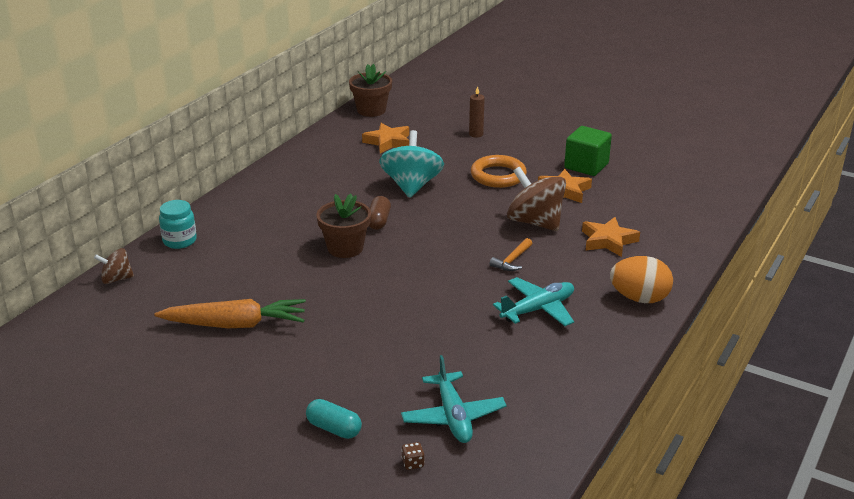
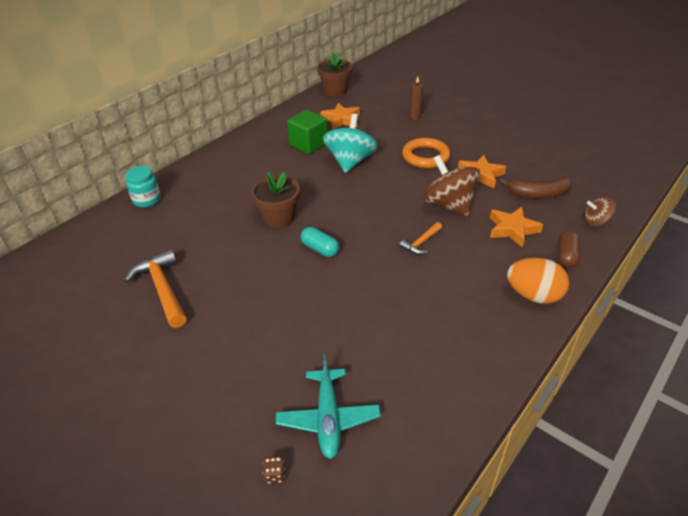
camera: 10 degrees right, 10 degrees up
(116, 279) = (83, 233): brown spinning top -> brown spinning top (595, 222)
(235, 325) = (162, 289): orange carrot -> orange hammer
(334, 429) = (212, 419): turquoise capsule -> turquoise capsule (320, 249)
(378, 221) = (314, 193): brown capsule -> brown capsule (566, 256)
(538, 309) = (435, 299): turquoise plane -> none
(586, 166) = (504, 152): green cube -> green cube (308, 144)
(631, 205) = (538, 194): none -> brown banana

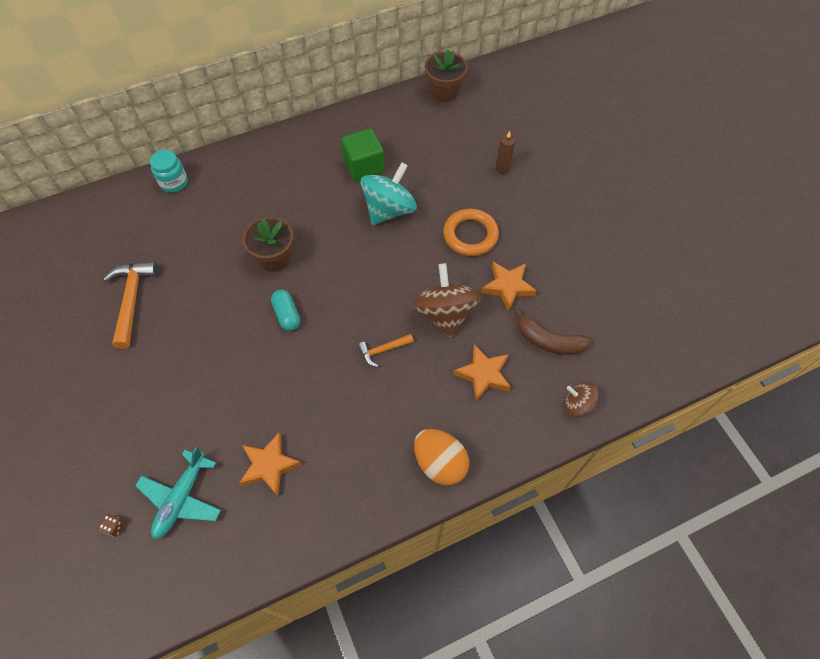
camera: 25 degrees right, 20 degrees up
(341, 120) = (421, 142): orange star -> orange star (269, 466)
(566, 256) = (509, 433): brown capsule -> none

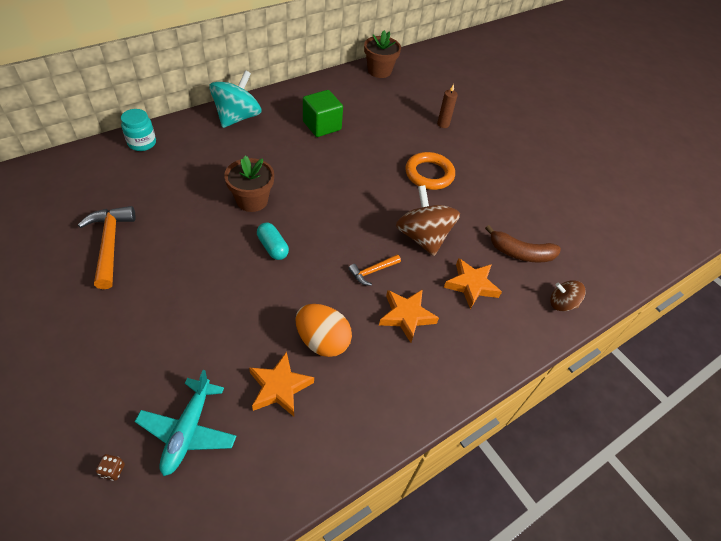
camera: 15 degrees left, 10 degrees down
(389, 209) = (352, 157): turquoise spinning top -> turquoise spinning top (237, 117)
(440, 463) = (451, 367): orange egg -> orange egg (322, 341)
(508, 287) = (473, 212): orange star -> orange star (406, 316)

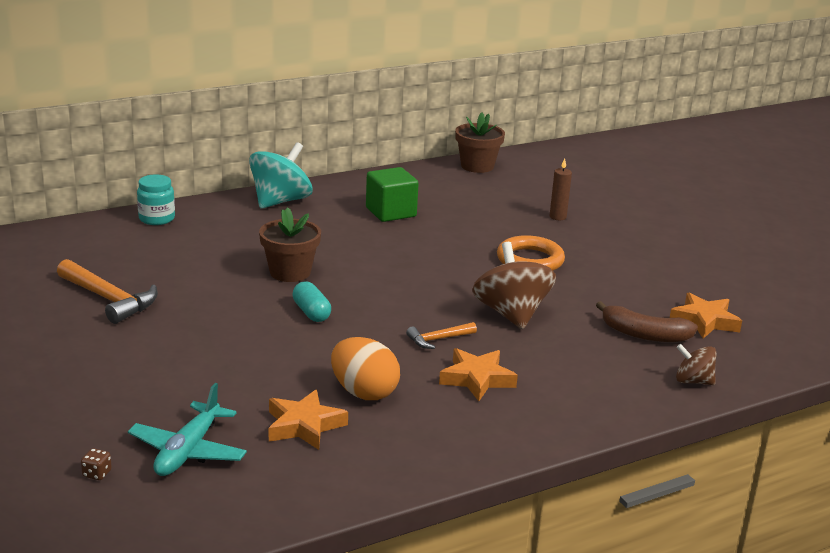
camera: 10 degrees right, 25 degrees down
(110, 244) = (109, 299): orange hammer -> orange hammer turned 135 degrees clockwise
(471, 285) = (570, 358): orange star -> orange star (704, 321)

